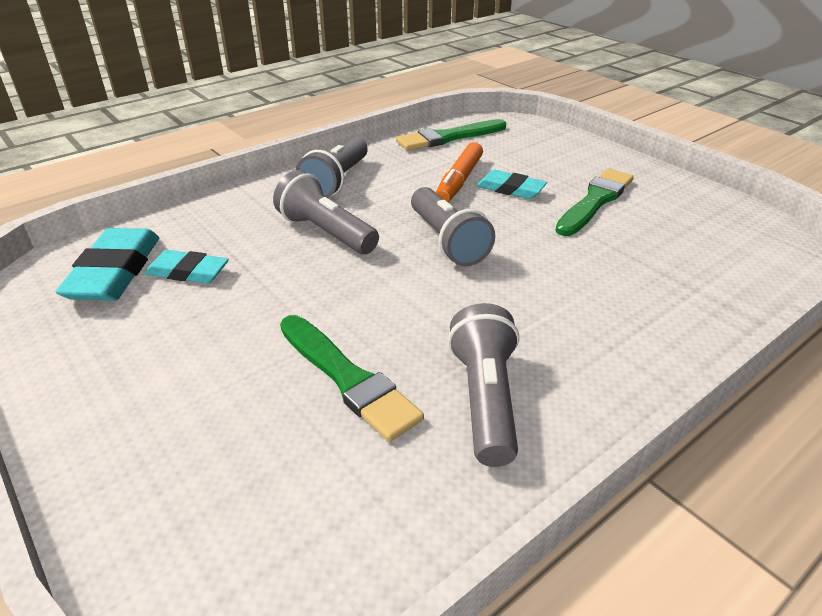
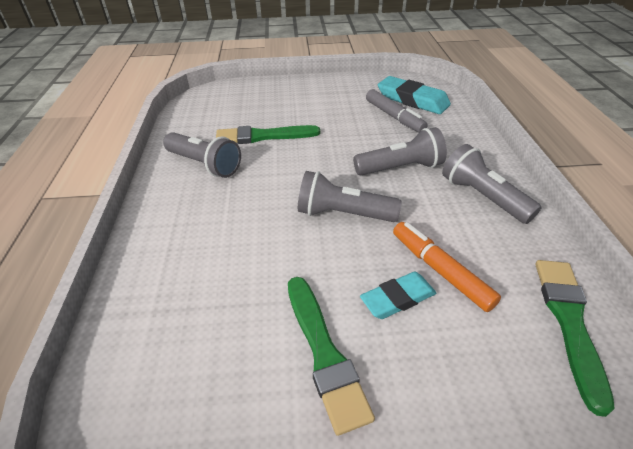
camera: 125 degrees right, 5 degrees up
(188, 272) = (394, 117): turquoise eraser -> grey marker

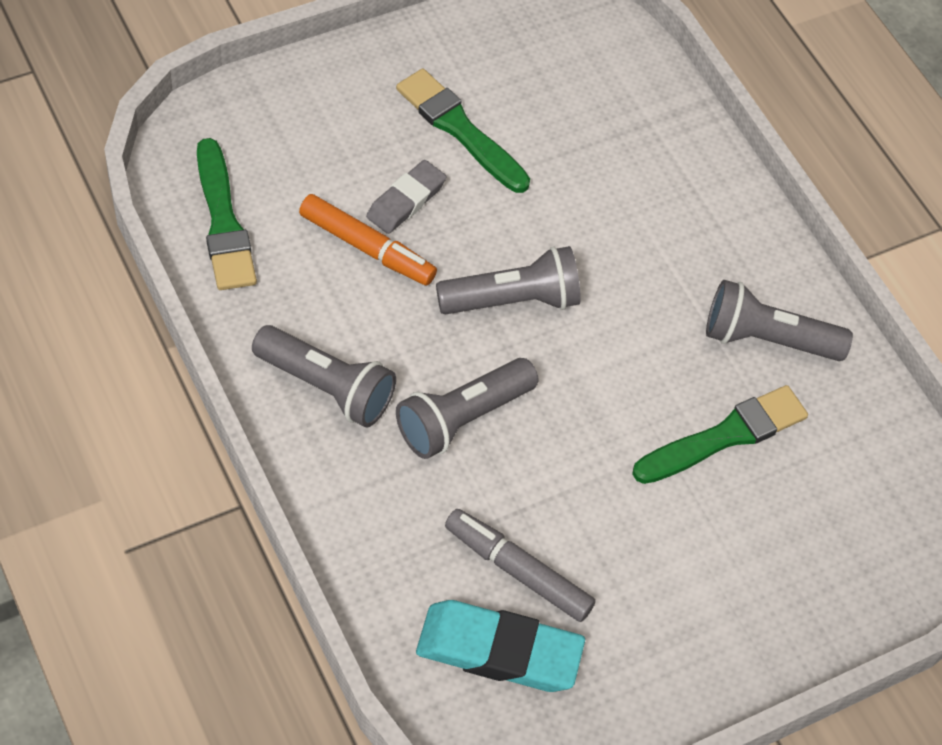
camera: 150 degrees right, 15 degrees up
(398, 298) = (406, 201): turquoise eraser -> grey eraser

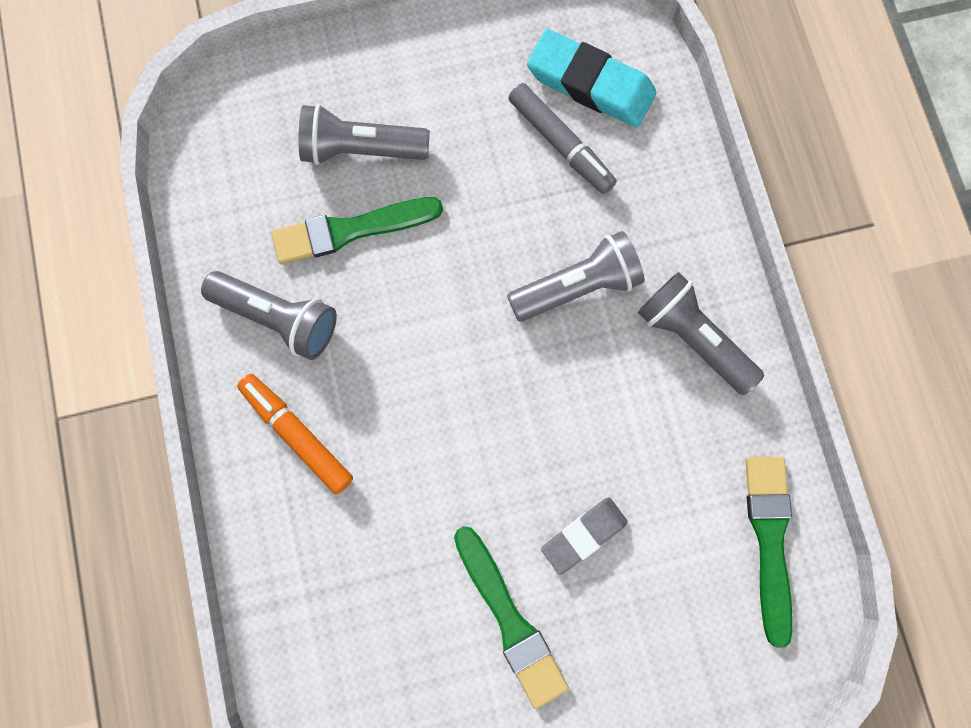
camera: 160 degrees left, 20 degrees up
(367, 248) = (632, 484): orange marker -> orange marker (297, 434)
(512, 300) = (504, 400): grey flashlight -> grey flashlight (361, 149)

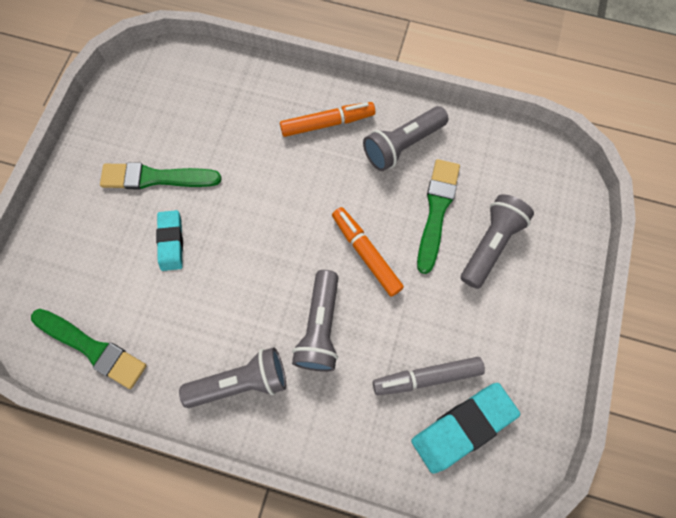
camera: 120 degrees right, 5 degrees down
(456, 284) = (366, 253): none -> orange marker
(584, 535) = (171, 242): grey eraser -> turquoise eraser

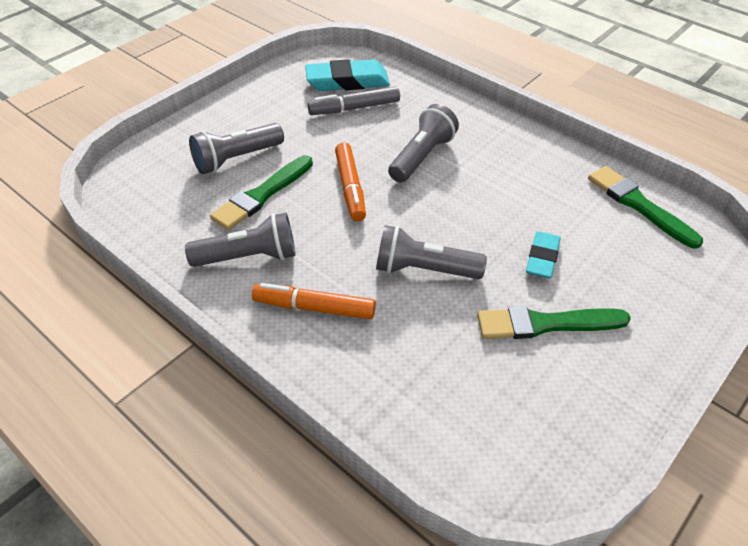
camera: 155 degrees left, 25 degrees down
(156, 178) = (545, 324): green brush -> green brush turned 150 degrees clockwise
(241, 382) = (505, 147): grey flashlight -> grey flashlight (424, 269)
(427, 377) = (354, 108): grey marker -> grey marker turned 150 degrees clockwise

